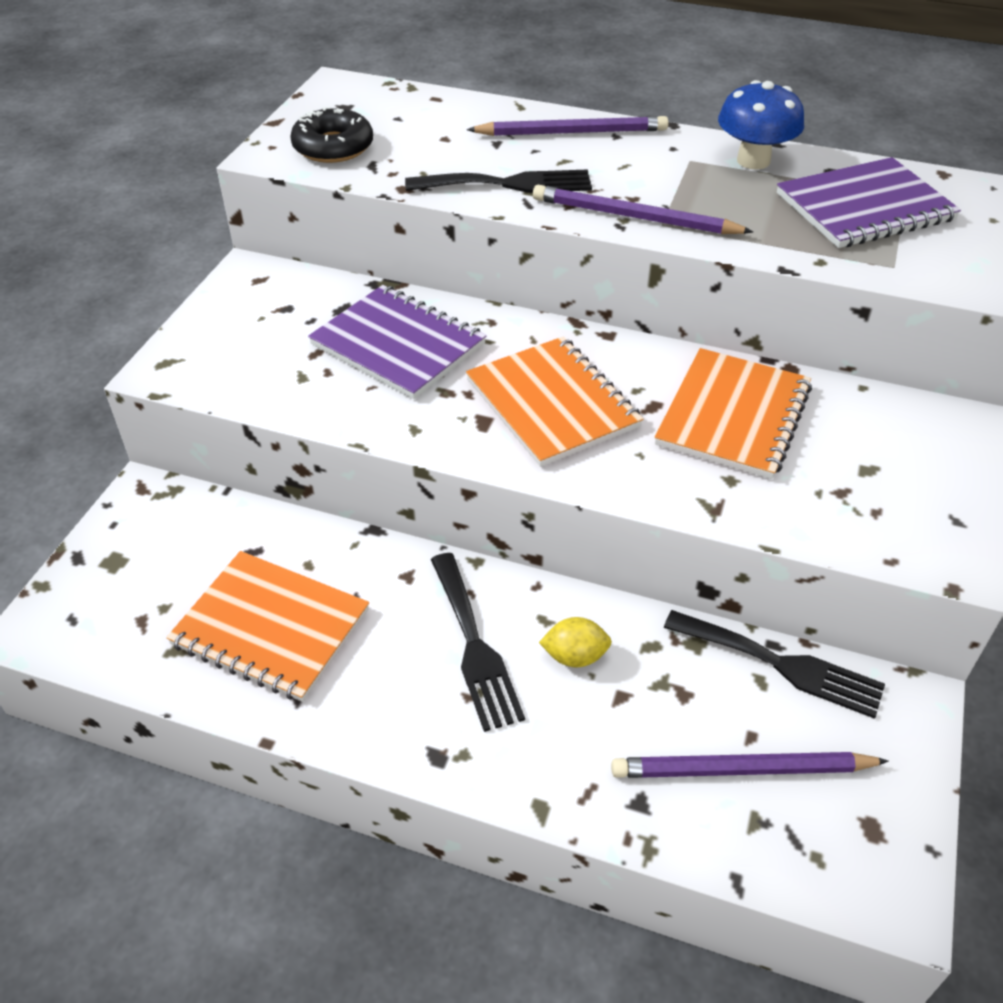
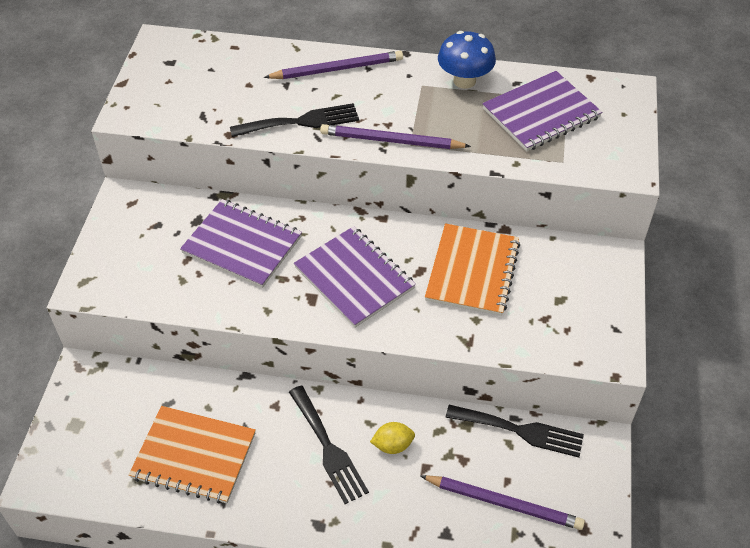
camera: 10 degrees left, 5 degrees up
(333, 147) = (171, 102): black donut -> none
(552, 403) = (354, 278): orange notebook -> purple notebook
(742, 770) = (504, 503): purple pencil -> purple pencil turned 150 degrees counterclockwise

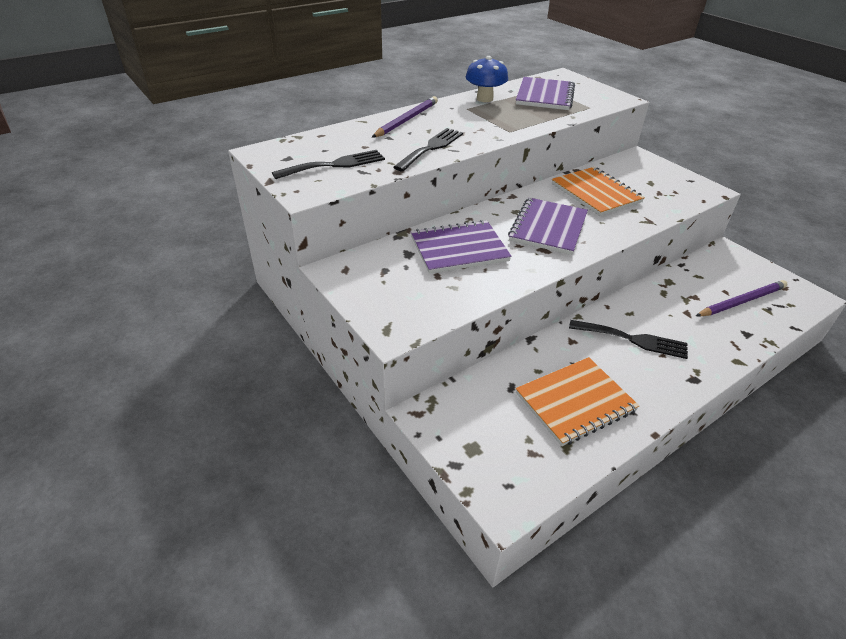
camera: 45 degrees left, 10 degrees down
(354, 278) = (548, 228): purple notebook -> purple notebook turned 75 degrees counterclockwise
(391, 141) = (497, 134): purple pencil -> none
(392, 445) = (657, 314): yellow lemon -> none
(520, 431) = (693, 267): black fork -> black fork (335, 165)

